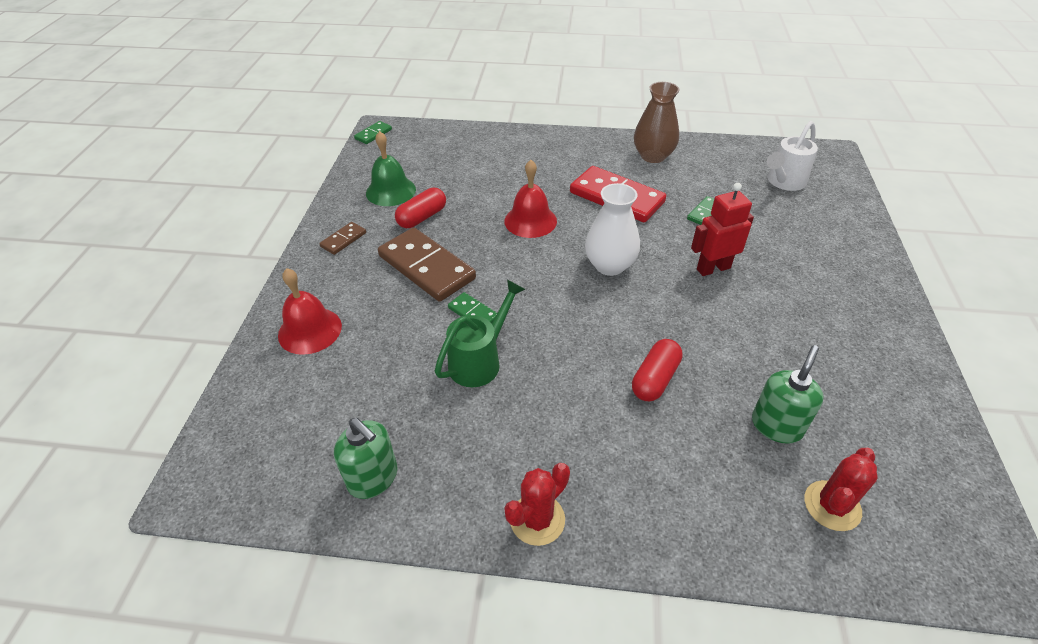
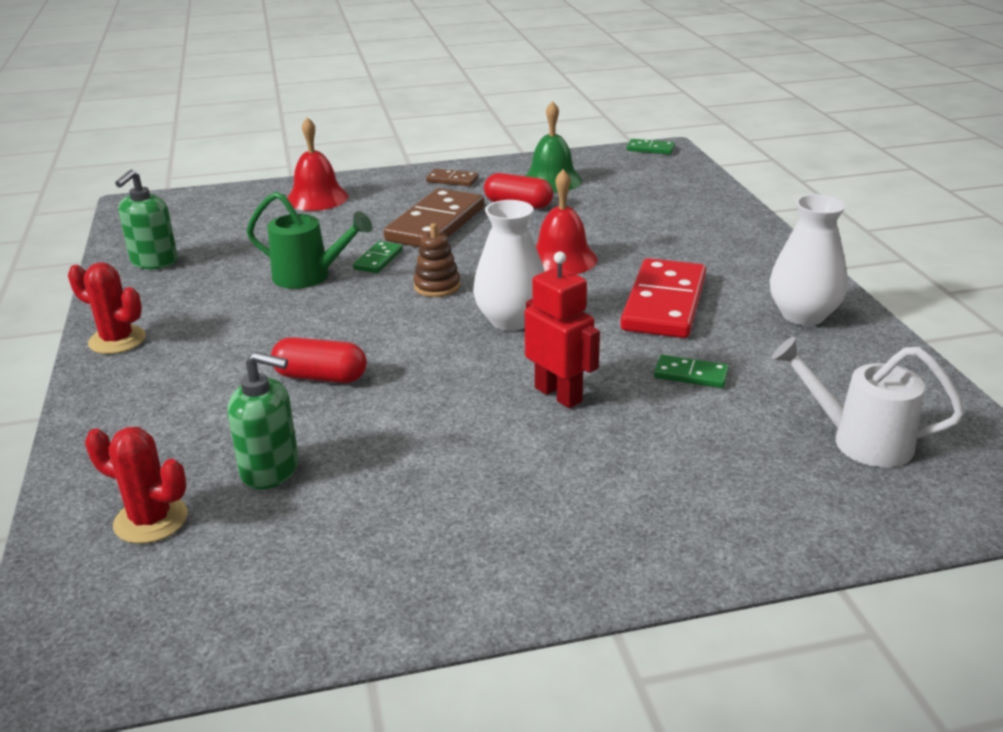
camera: 70 degrees right, 15 degrees down
(539, 289) = (437, 286): none -> brown stacking toy
(653, 156) = (803, 315): brown vase -> white vase

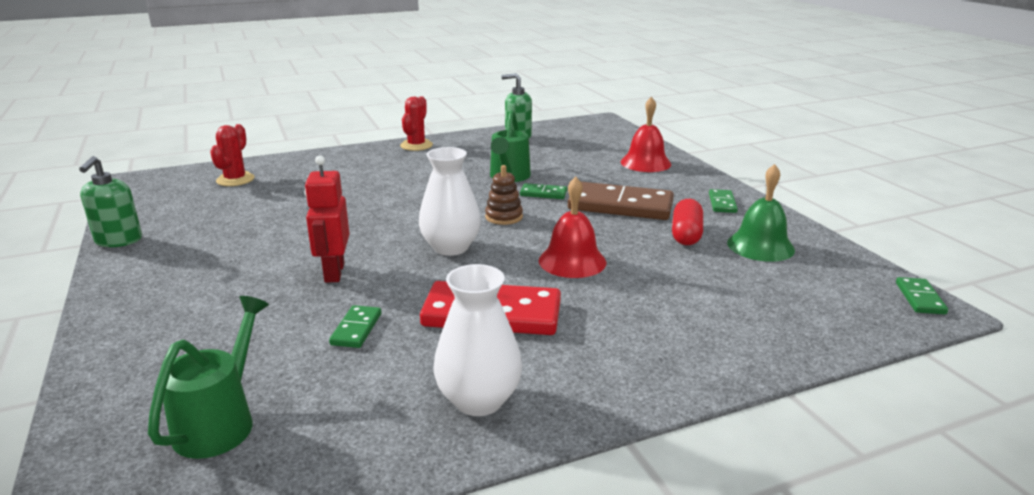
camera: 80 degrees right, 5 degrees down
(271, 470) = (269, 198): green soap dispenser -> green soap dispenser (118, 240)
(320, 377) = (370, 197): red capsule -> none
(452, 180) = (722, 203): brown domino -> green domino
(558, 394) = (334, 272): red robot -> red robot turned 135 degrees clockwise
(860, 441) = (220, 422): white watering can -> green watering can

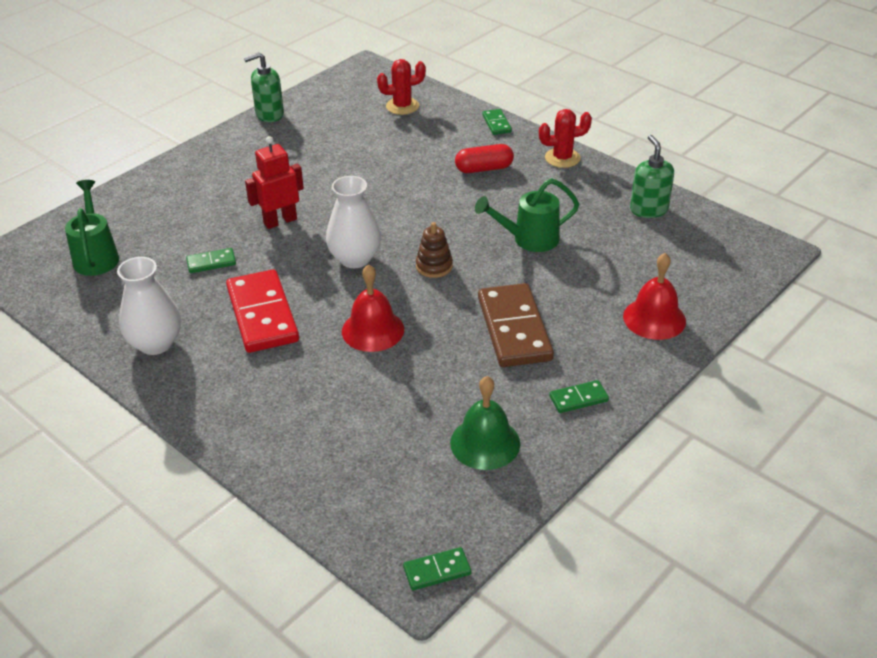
camera: 65 degrees right, 15 degrees up
(220, 422) = (96, 256): green watering can -> green watering can turned 90 degrees counterclockwise
(543, 193) = (505, 273): green domino -> green domino (496, 124)
(686, 234) = (476, 387): red capsule -> red capsule (484, 169)

